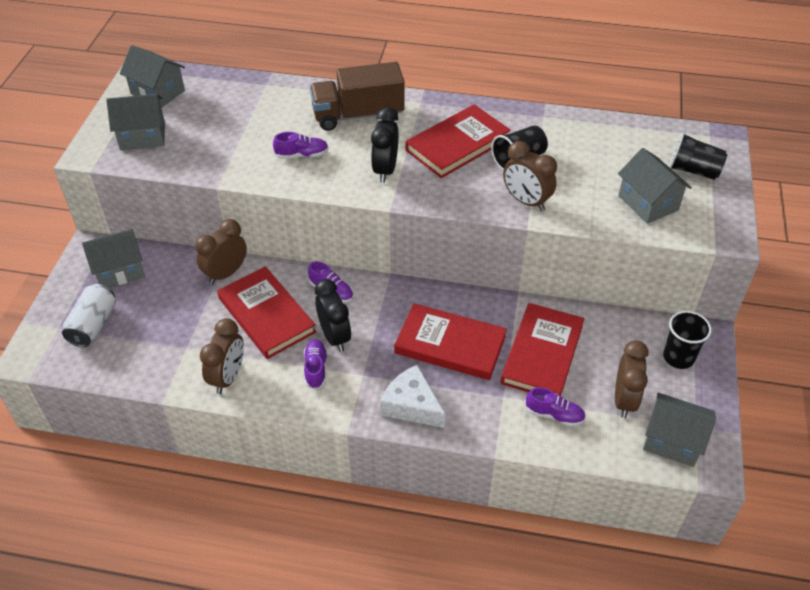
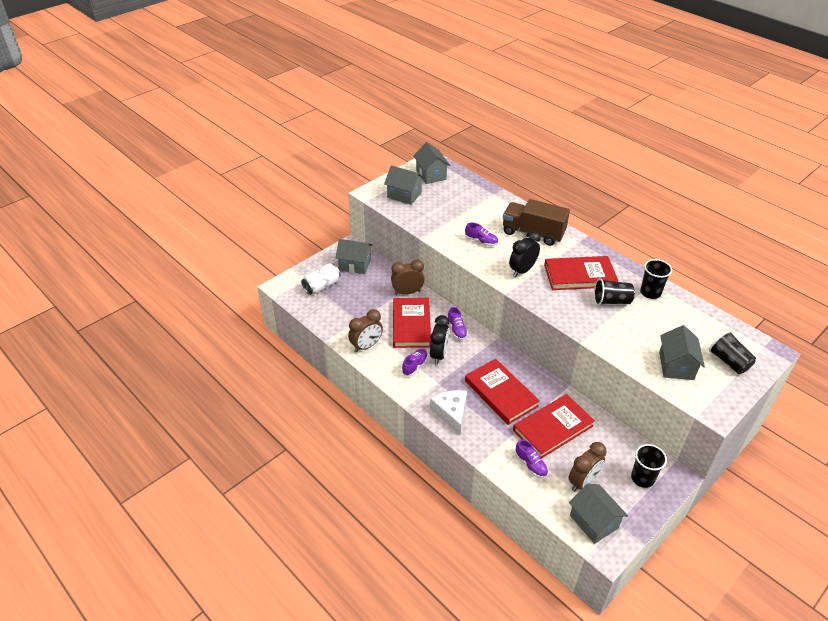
camera: 35 degrees right, 5 degrees down
(526, 201) = (594, 327): brown clock -> none
(550, 128) = (650, 292): none -> black cup

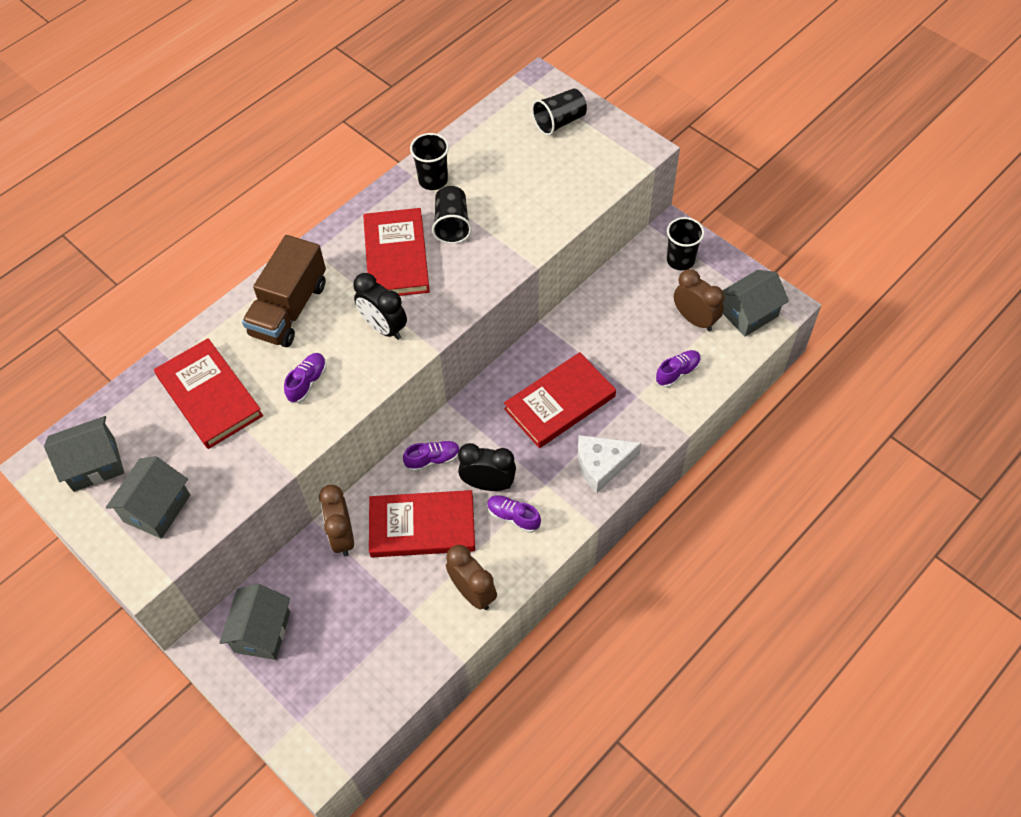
camera: 90 degrees left, 15 degrees up
(322, 286) = (320, 685): white can -> none
(553, 428) = (615, 345): red book -> red book (209, 396)
(676, 366) = (571, 173): grey house -> none

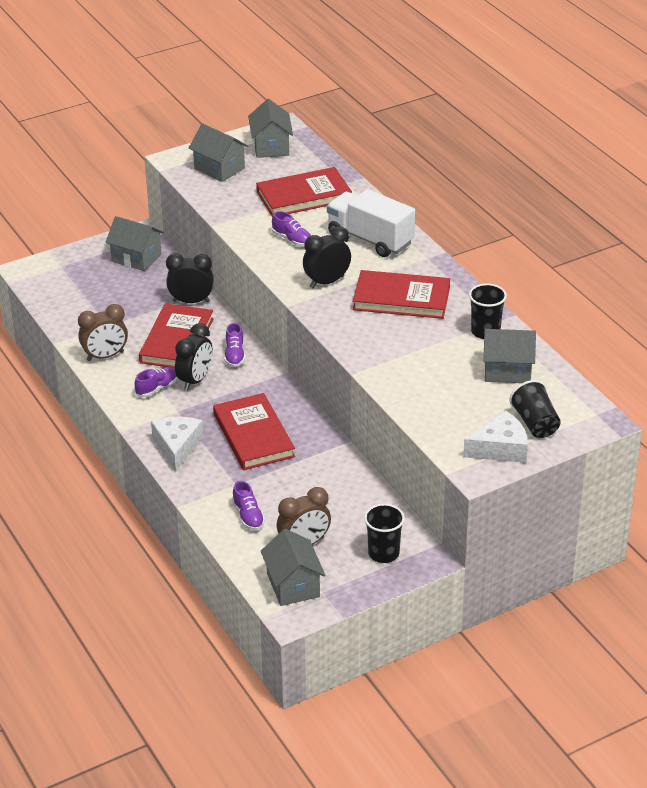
camera: 105 degrees right, 20 degrees down
(289, 309) = (370, 239): brown truck -> white truck
(342, 536) = (191, 301): brown clock -> black clock
(452, 225) = (425, 334): black cup -> none
(489, 153) = (507, 370): none -> grey house
(604, 138) = (500, 448): none -> white cheese

